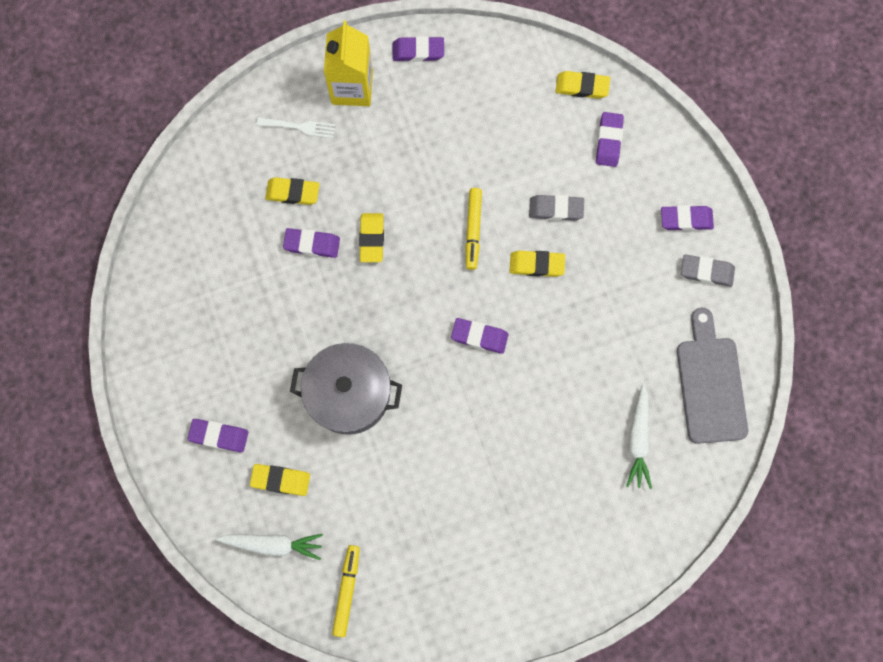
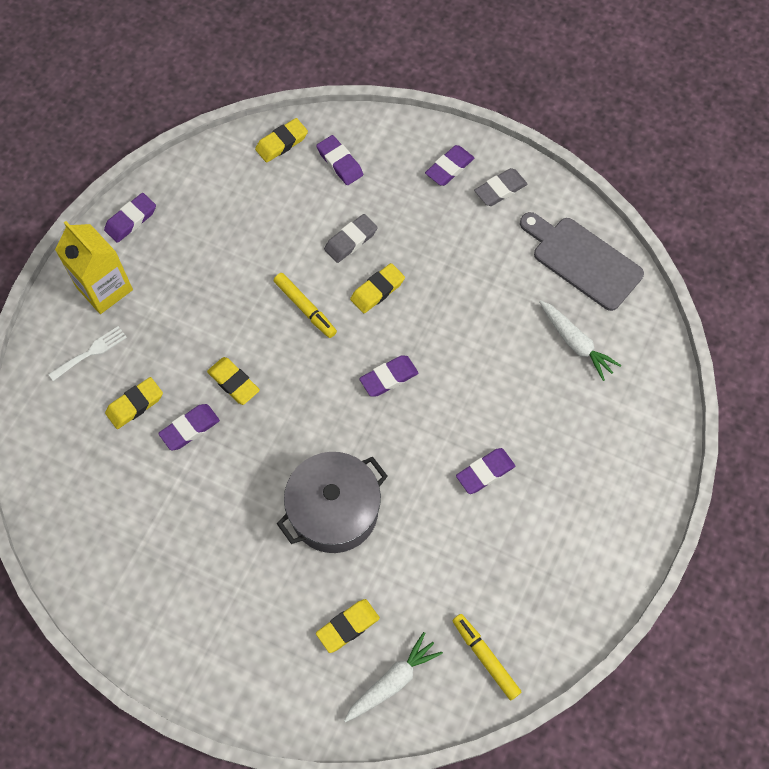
camera: 45 degrees left, 10 degrees down
(219, 436) = (263, 642): purple eraser -> purple eraser (485, 472)

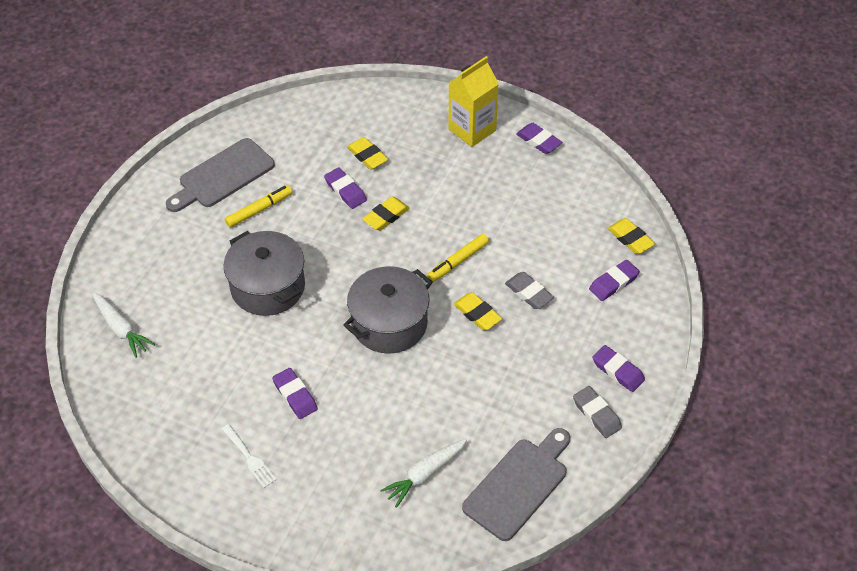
camera: 90 degrees right, 15 degrees down
(91, 352) = (414, 126): white fork -> white fork (250, 458)
(151, 579) = (222, 176): none -> grey cutting board
(348, 626) = (169, 298): yellow eraser -> none
(389, 378) = (389, 323): purple eraser -> grey pot
(485, 657) = (130, 393): yellow marker -> yellow marker (259, 210)

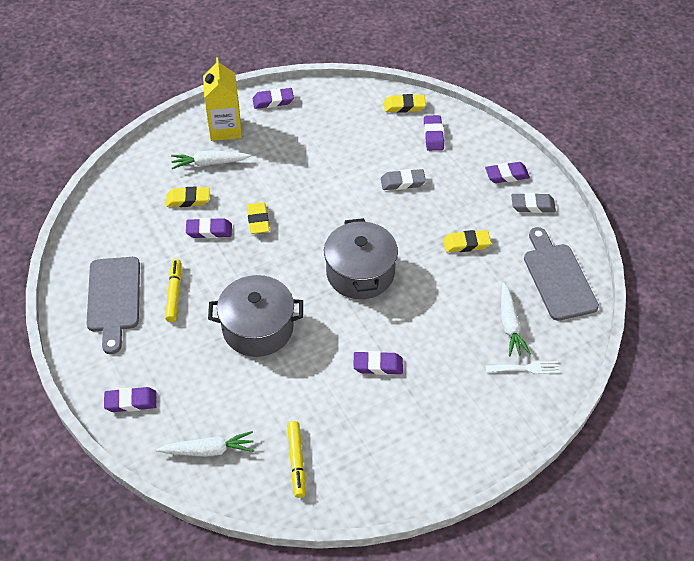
camera: 55 degrees left, 0 degrees up
(131, 250) = (131, 402): none -> purple eraser
(250, 458) = (413, 425): white fork -> white fork (526, 368)
(421, 144) = (209, 163): none -> white carrot
(457, 262) = (339, 204): yellow marker -> yellow marker (296, 461)
(477, 314) = (396, 219): yellow eraser -> yellow eraser (466, 244)

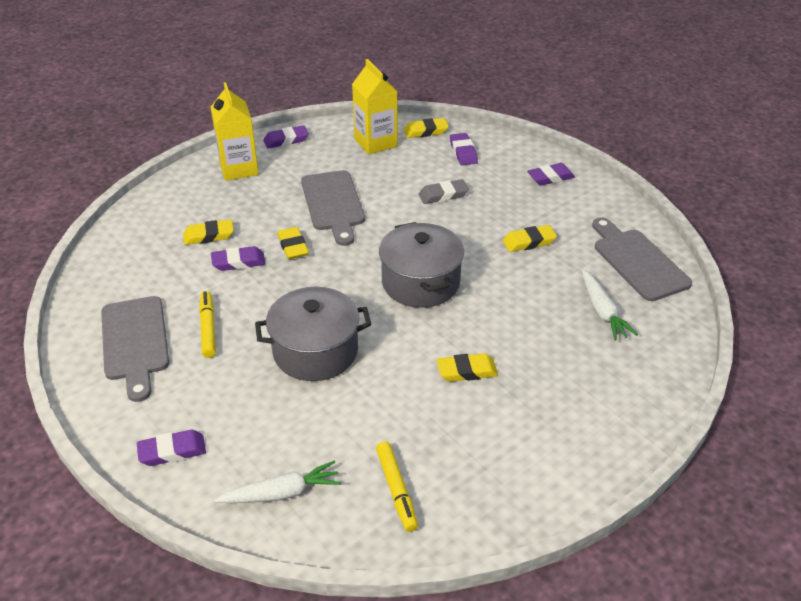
camera: 10 degrees left, 10 degrees down
(209, 163) = (227, 200): white carrot -> none
(302, 179) = (333, 204): none -> grey cutting board
(354, 114) = (375, 143): none -> yellow carton
(378, 365) = (467, 371): purple eraser -> yellow eraser
(526, 368) = (636, 352): white fork -> none
(532, 205) = (586, 200): grey eraser -> none

